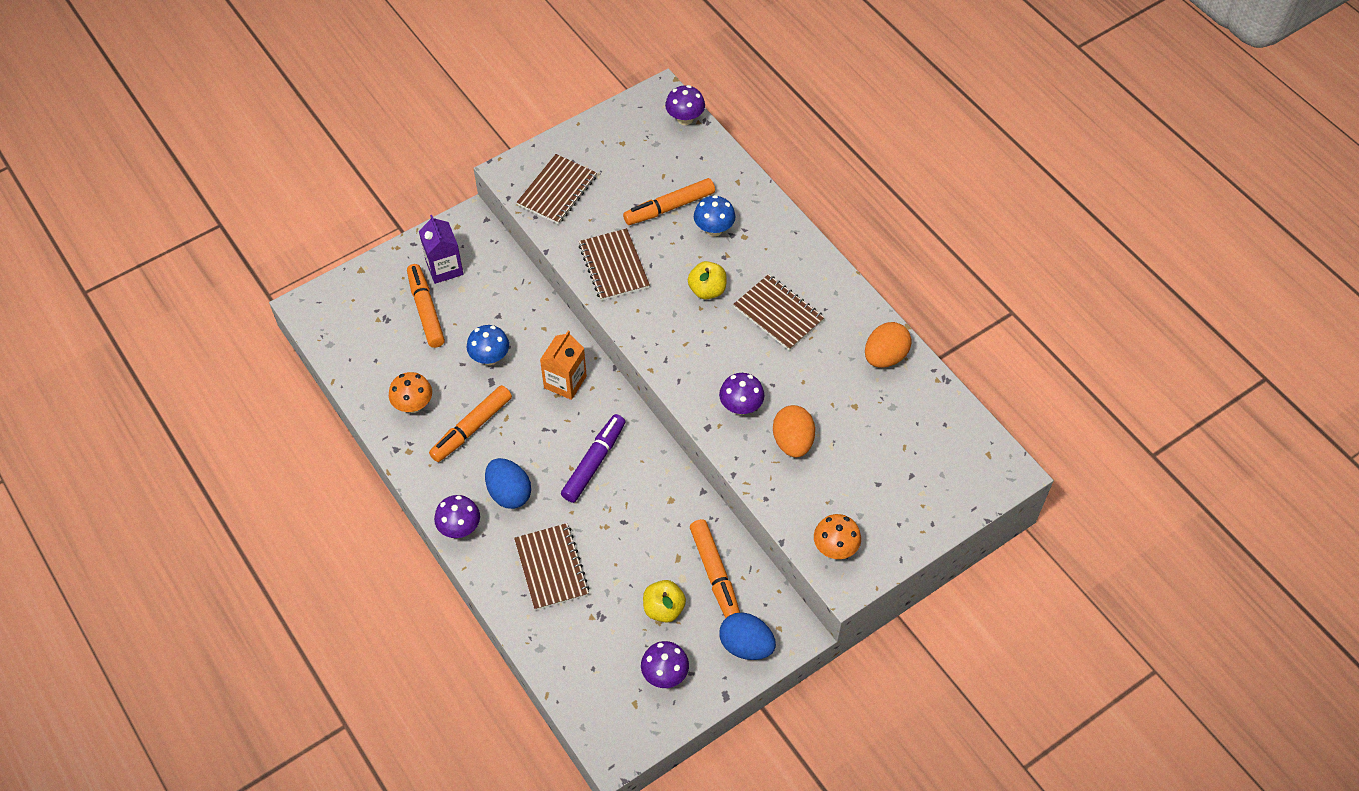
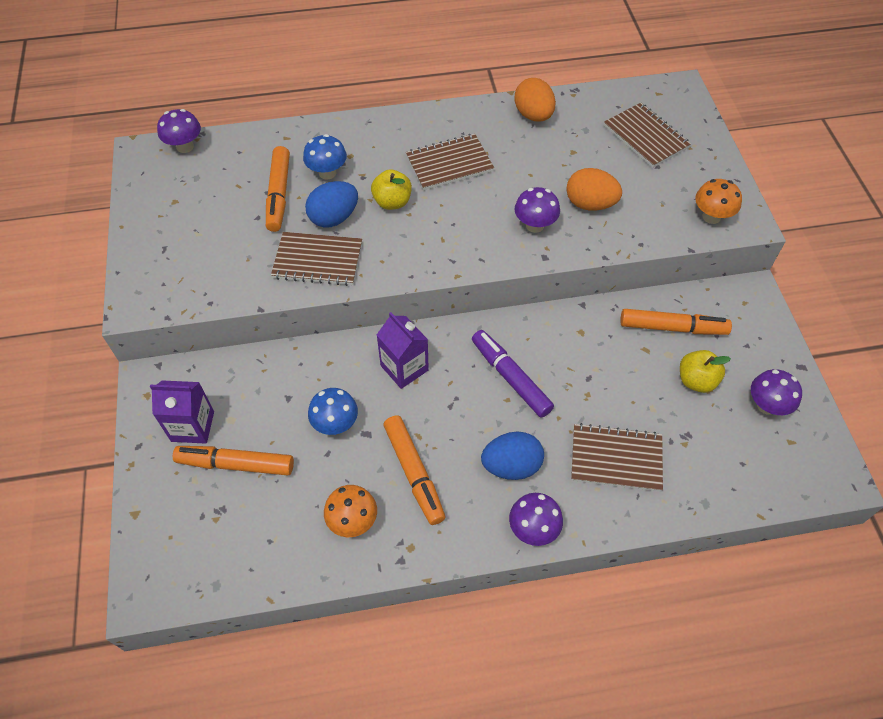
camera: 65 degrees left, 0 degrees up
(557, 191) = (191, 273): brown notebook -> brown notebook (645, 137)
(565, 382) = (404, 368): orange carton -> purple carton
(746, 645) = (755, 332): blue egg -> blue egg (334, 218)

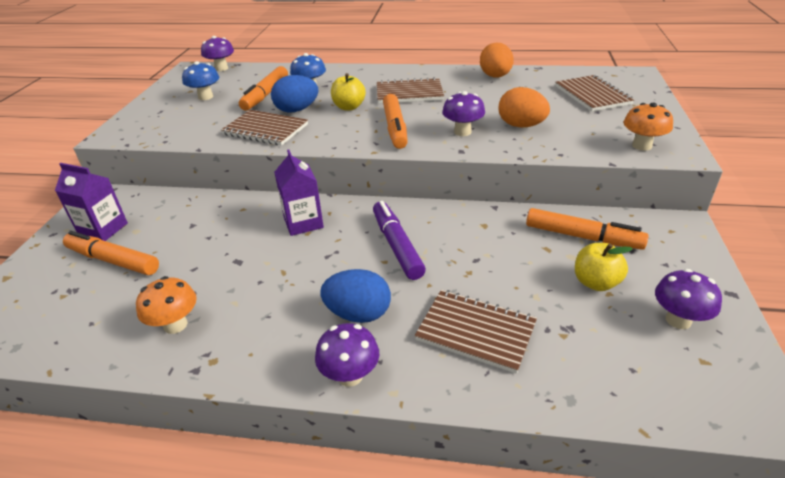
camera: 20 degrees right, 20 degrees down
(335, 424) = (216, 249): blue mushroom -> blue mushroom (205, 97)
(414, 473) = (259, 299): orange marker -> orange marker (395, 128)

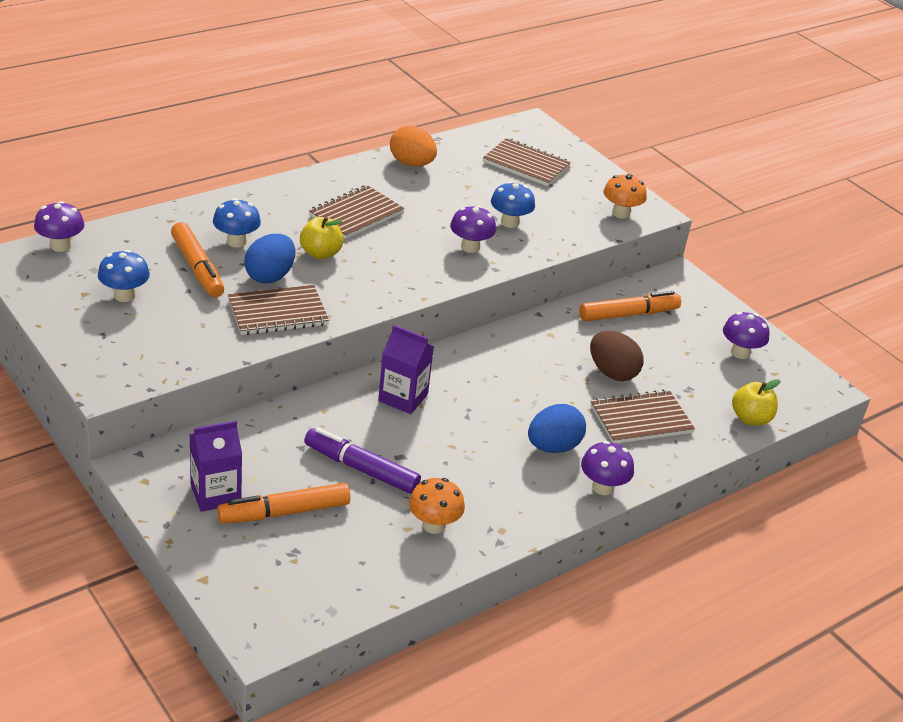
camera: 50 degrees left, 0 degrees up
(395, 128) = (404, 264): orange marker -> none
(397, 246) = (509, 382): purple marker -> purple marker (361, 468)
(501, 277) = (612, 373): none -> brown egg
(521, 126) = (509, 222): orange egg -> blue mushroom
(595, 282) = (672, 348): yellow apple -> yellow apple (750, 419)

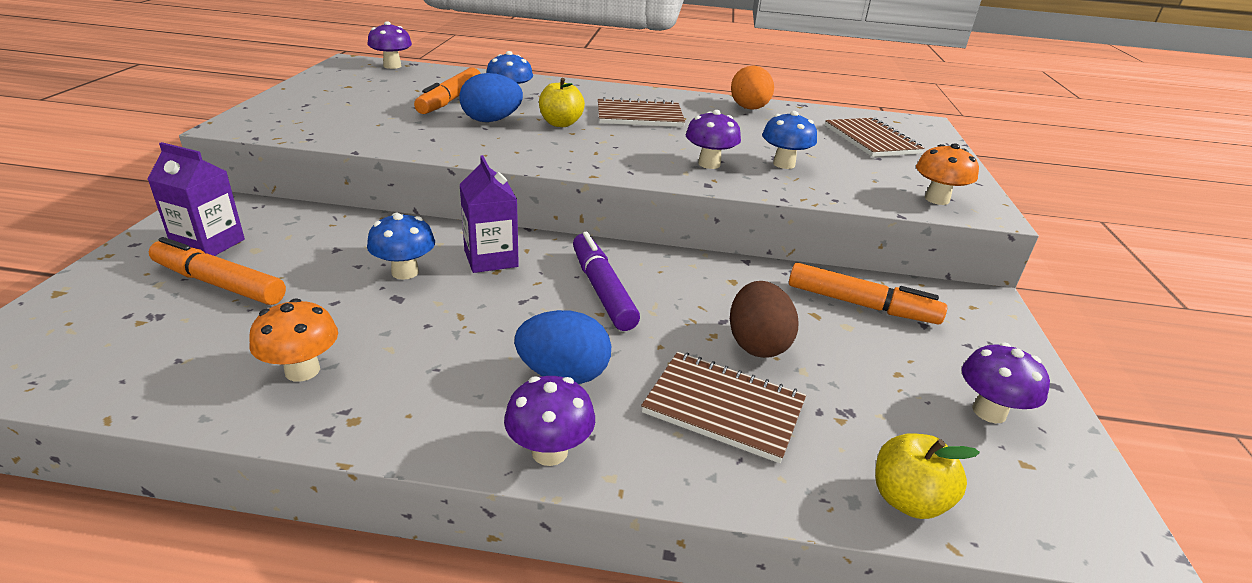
camera: 45 degrees right, 5 degrees down
(124, 295) = (369, 95): blue mushroom -> blue mushroom (405, 272)
(278, 312) = (448, 138): brown notebook -> none
(361, 468) = (346, 288): purple marker -> purple marker (602, 290)

